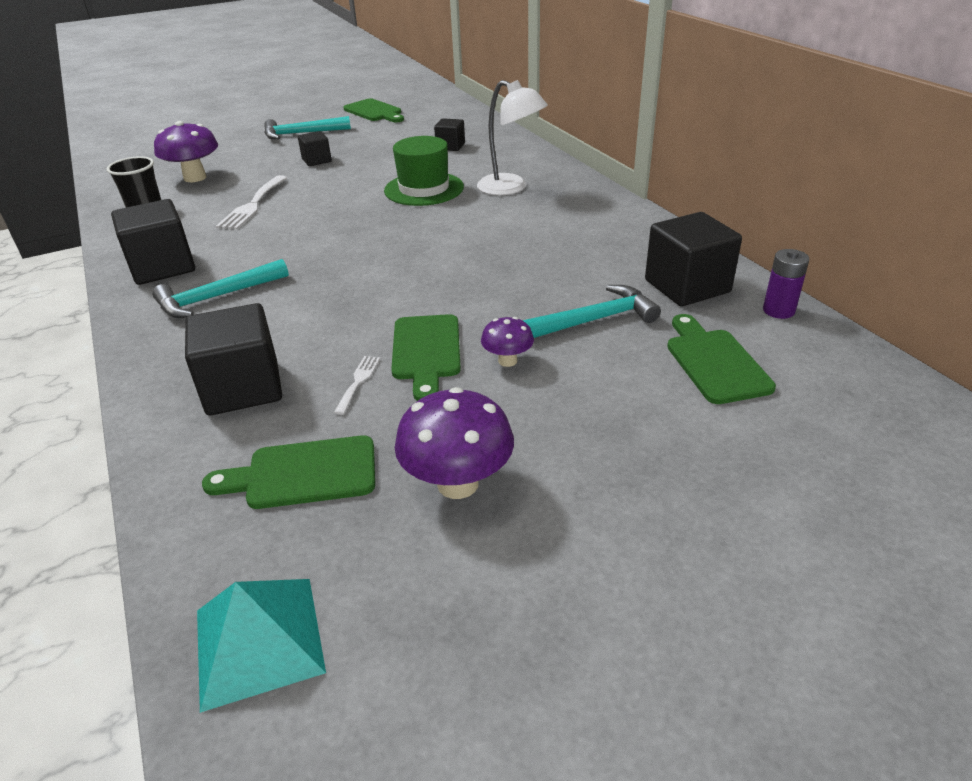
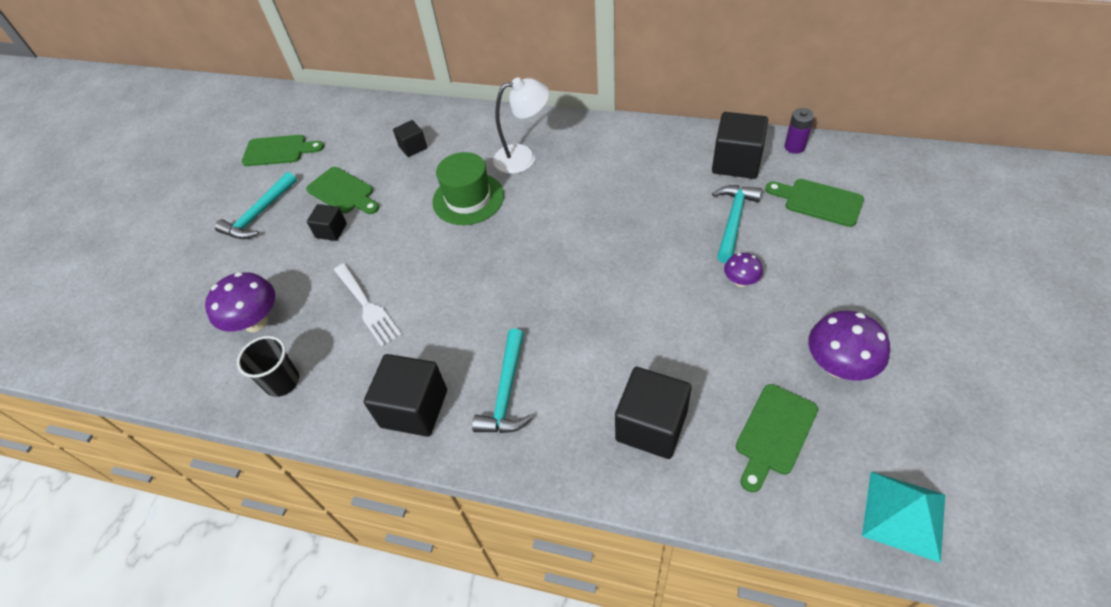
camera: 45 degrees left, 15 degrees up
(358, 381) = (698, 362): white fork -> none
(426, 351) = (695, 312): green cutting board -> green cutting board (343, 192)

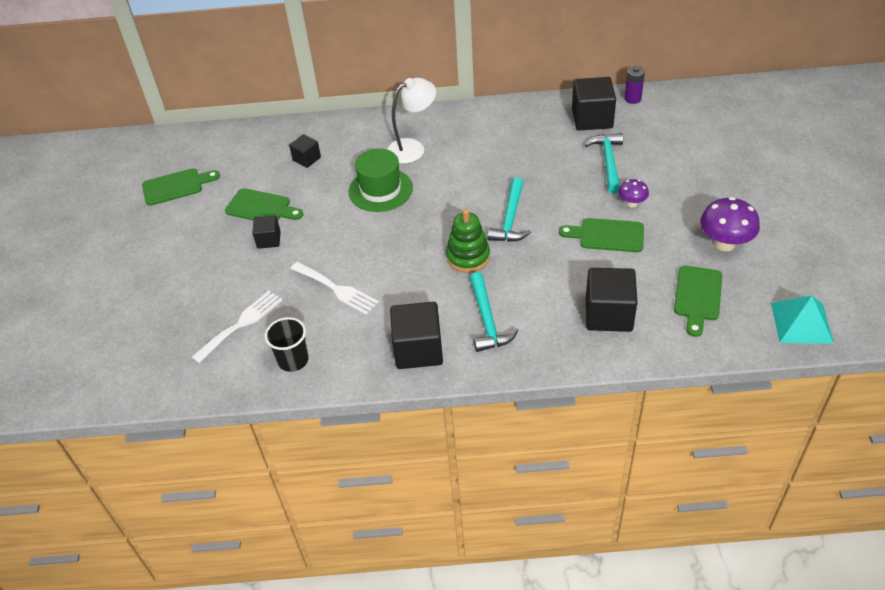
camera: 20 degrees left, 5 degrees down
(256, 322) = (241, 324): purple mushroom -> white fork
(259, 214) = (190, 241): turquoise hammer -> turquoise hammer (510, 219)
(522, 303) = (468, 257): none -> green stacking toy
(818, 201) = (667, 135): green cutting board -> green cutting board (607, 235)

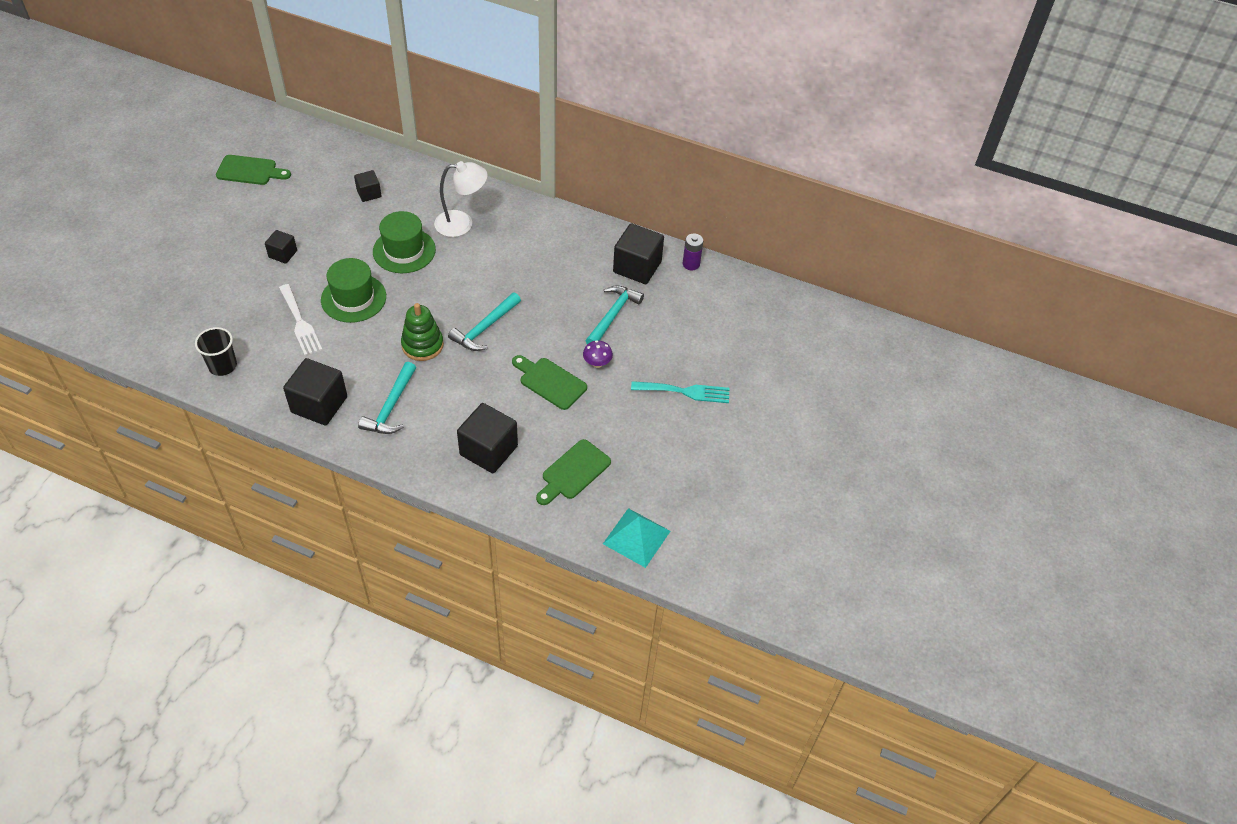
camera: 20 degrees right, 5 degrees up
(241, 324) = (209, 316): white fork -> none
(261, 207) = (299, 222): green cutting board -> none
(369, 247) = (353, 298): none -> green hat
(724, 192) = (685, 392): none -> turquoise fork
(724, 243) = (640, 438): purple mushroom -> none

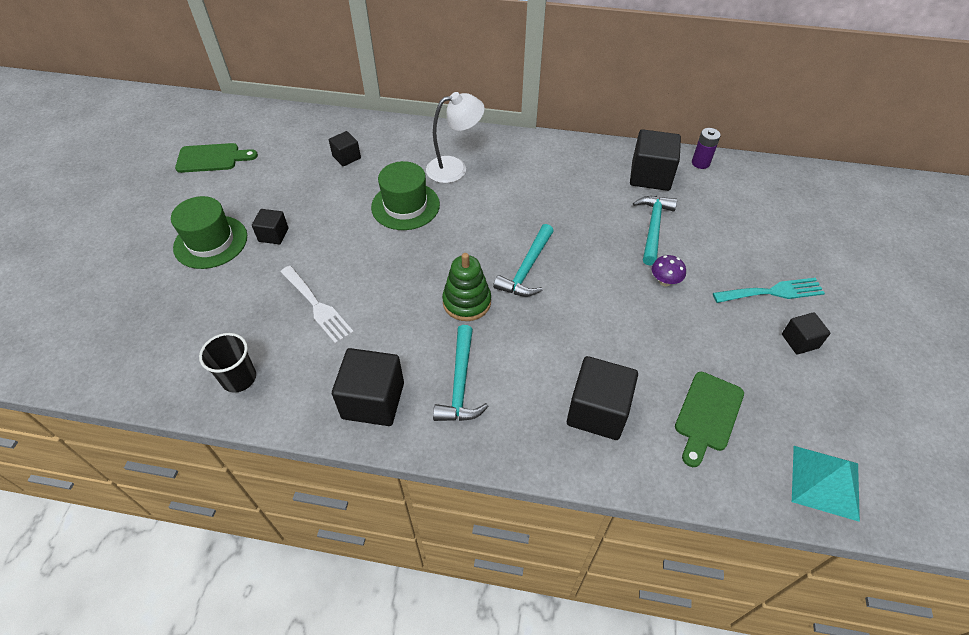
camera: 10 degrees left, 0 degrees up
(353, 298) = (369, 266): green hat -> green hat (210, 242)
(550, 382) = (626, 313): green cutting board -> none
(683, 435) = (799, 341): none -> black cube

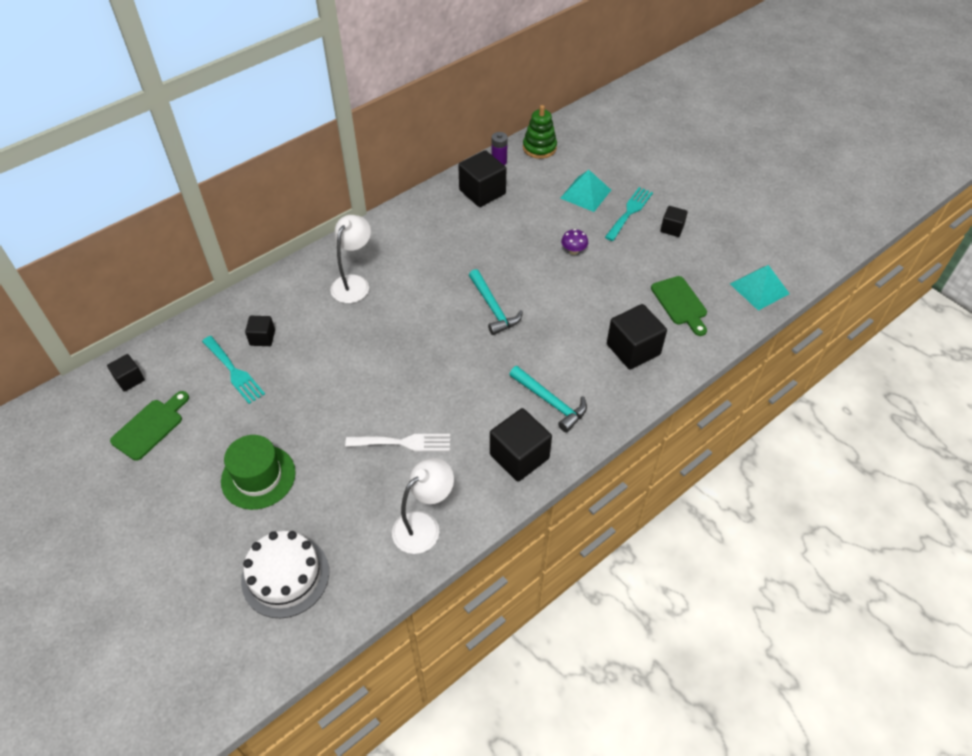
camera: 50 degrees left, 0 degrees up
(125, 320) = (285, 576): none -> white cake
(239, 378) = (424, 525): black cup -> white lamp
(273, 235) = (298, 431): black cube -> black cube (129, 379)
(299, 164) = (234, 372): none -> turquoise fork
(405, 206) = (360, 334): green hat -> none
(467, 302) = (488, 357): green stacking toy -> green stacking toy (539, 148)
(653, 228) = (526, 224): turquoise hammer -> none
(748, 244) = (585, 194): none -> turquoise pyramid

